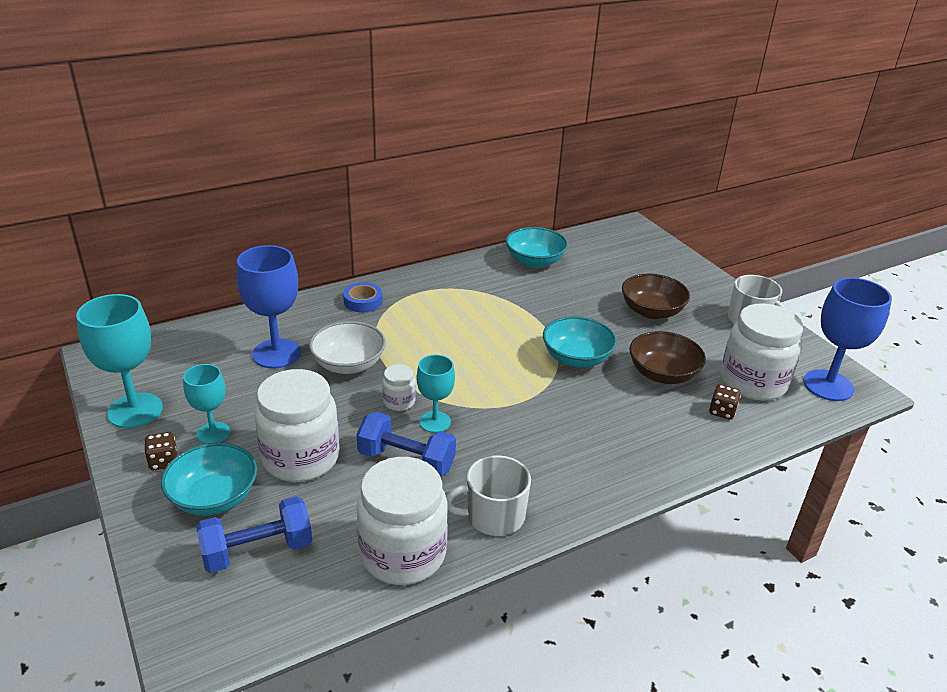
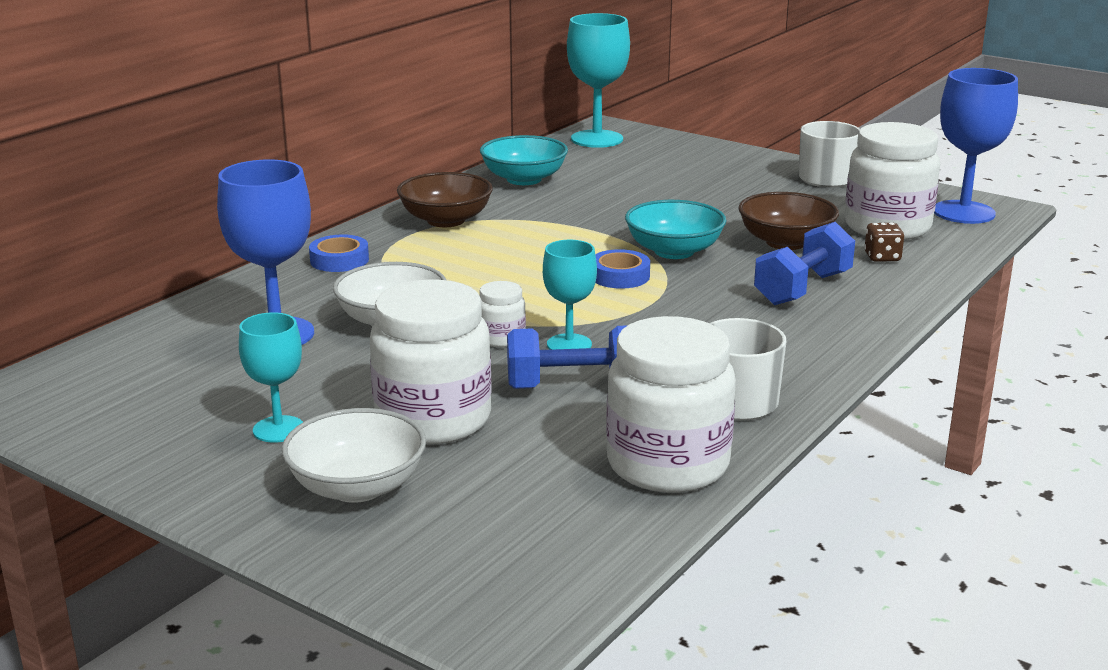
camera: 25 degrees left, 10 degrees down
(135, 410) = (128, 438): turquoise goblet -> turquoise goblet (597, 139)
(163, 461) = (238, 474): brown dice -> none
(214, 497) = (357, 487): turquoise bowl -> white bowl
(258, 550) = (479, 516): blue dumbbell -> blue dumbbell (802, 289)
(520, 370) = (619, 276): none -> blue tape
(651, 311) = (713, 194): brown bowl -> brown bowl (446, 220)

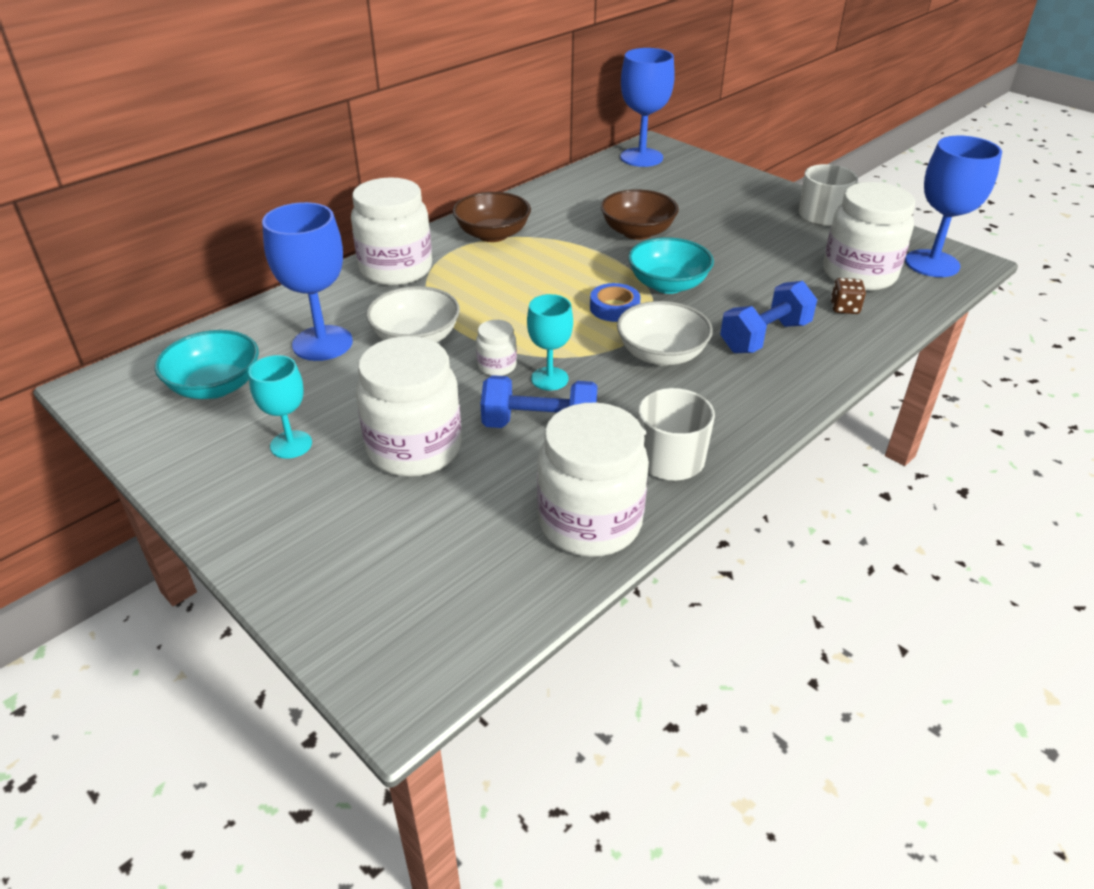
camera: 10 degrees right, 15 degrees up
(339, 260) = (396, 269): blue tape -> white jar
(357, 487) = (331, 514): white bowl -> white bowl (661, 354)
(524, 179) = (569, 196): turquoise bowl -> turquoise bowl (215, 386)
(597, 139) = (641, 157): turquoise goblet -> blue goblet
(785, 242) = (765, 283): brown bowl -> brown bowl (637, 232)

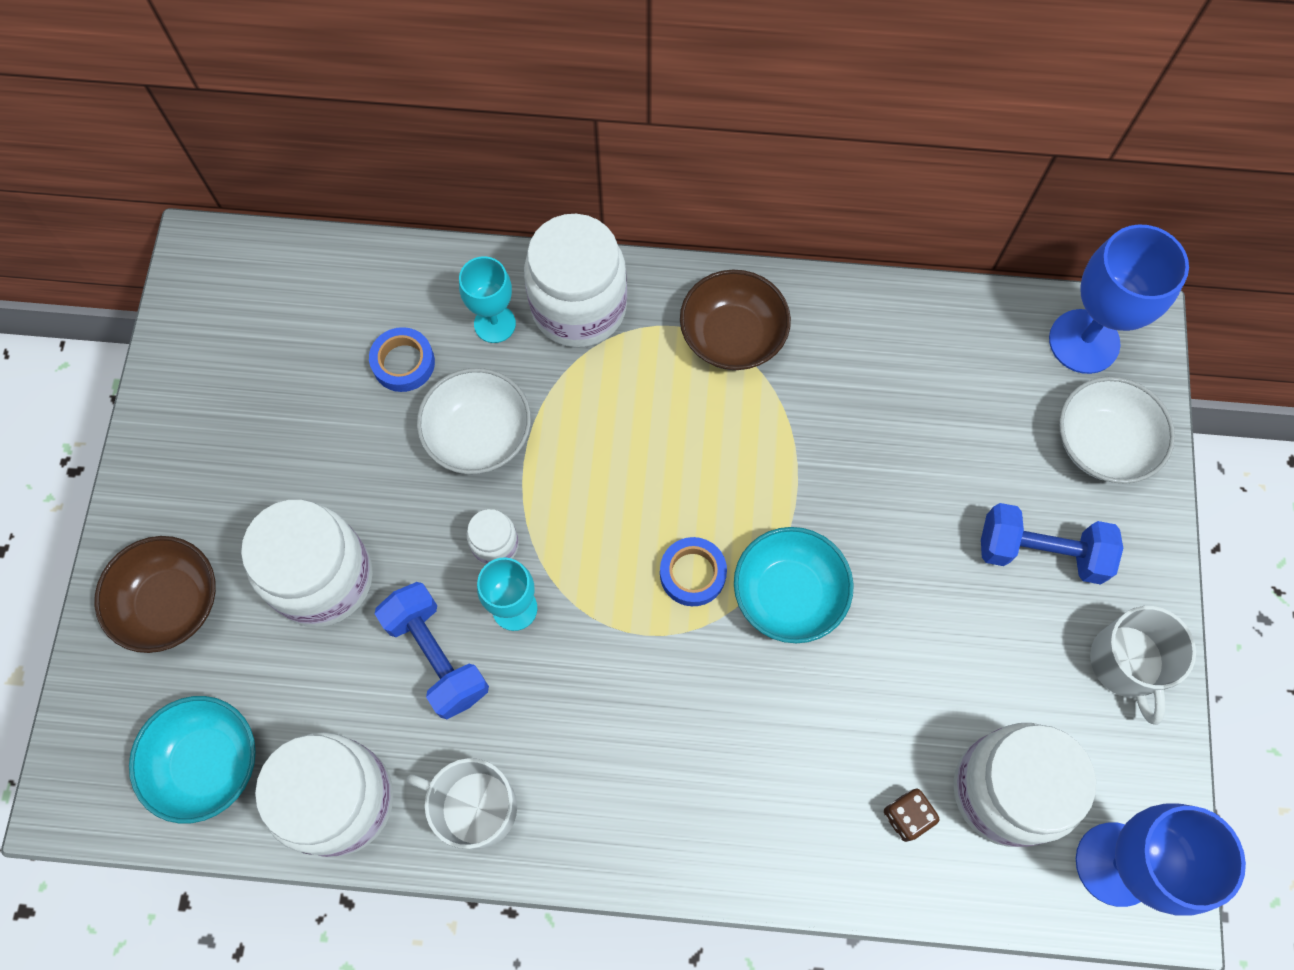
camera: 50 degrees right, 30 degrees up
(215, 386) = (275, 341): turquoise bowl -> turquoise bowl (207, 763)
(291, 444) = (252, 476): turquoise goblet -> turquoise goblet (494, 324)
(322, 343) = (403, 363): blue goblet -> blue tape
(637, 232) = (879, 478): brown bowl -> brown bowl (170, 603)
(661, 354) = (644, 683): white bowl -> white bowl (1102, 443)
(764, 337) = (767, 765): blue dumbbell -> blue dumbbell (1040, 552)

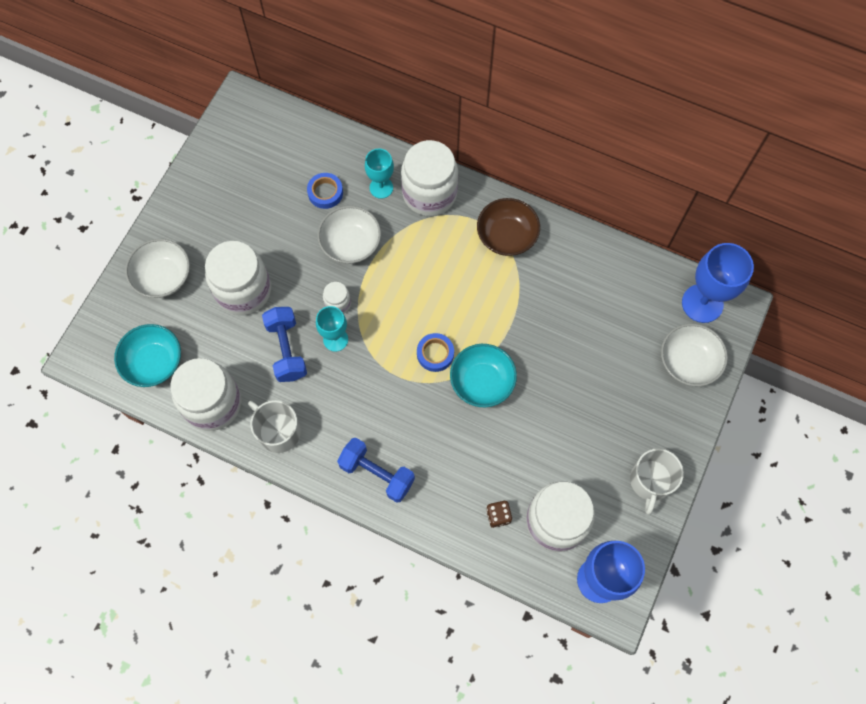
camera: 20 degrees right, 0 degrees up
(170, 603) = (163, 277): brown bowl -> white bowl
(1040, 552) = (628, 407): blue dumbbell -> blue dumbbell (377, 473)

